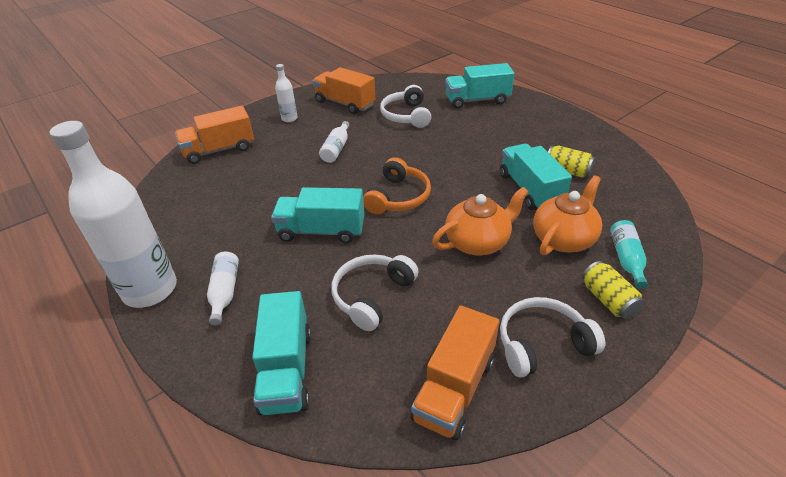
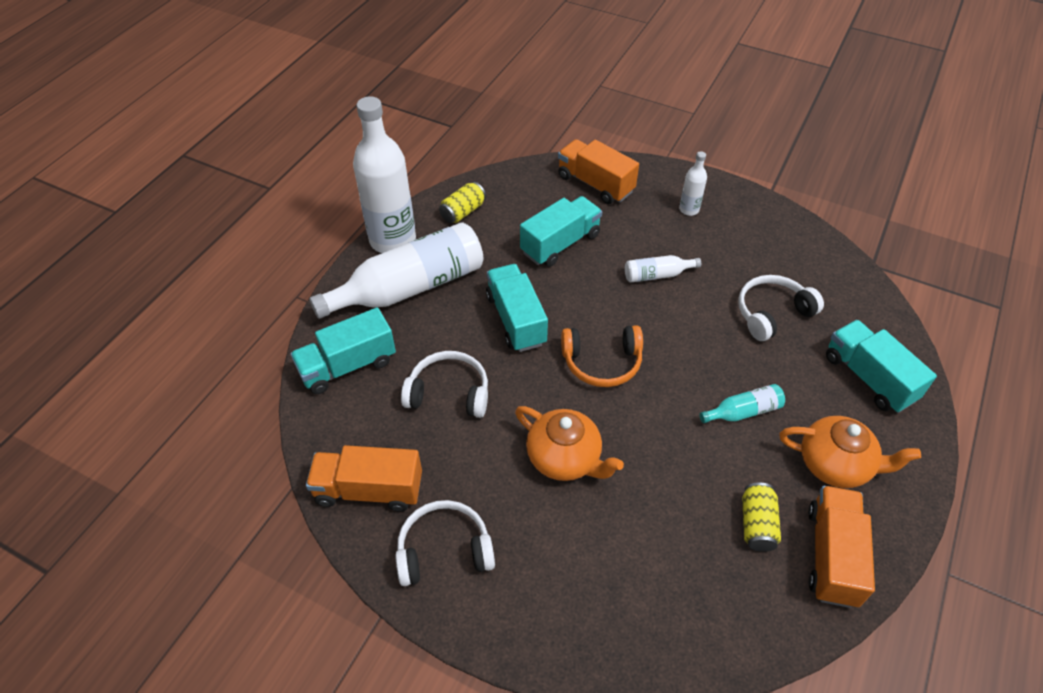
camera: 65 degrees right, 10 degrees up
(225, 292) = (410, 287): white bottle -> white bottle, size x2.24
(345, 103) = (756, 244): orange truck -> orange truck (831, 555)
(529, 190) = (688, 489): turquoise truck -> turquoise truck (560, 243)
(542, 344) = (444, 550): white headphones -> white headphones turned 60 degrees counterclockwise
(563, 239) = (612, 543): orange teapot -> orange teapot (835, 464)
(607, 300) = (530, 604): yellow can -> yellow can (463, 212)
(626, 259) = (609, 617): turquoise bottle -> turquoise bottle (743, 411)

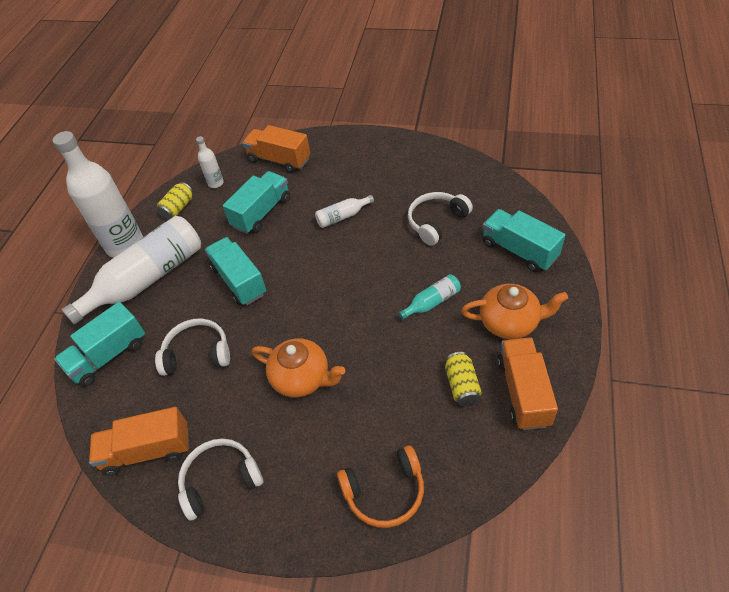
camera: 10 degrees left, 0 degrees up
(602, 362) = (314, 295): orange headphones -> orange headphones (385, 492)
(689, 209) = (356, 161): white bottle -> white bottle (215, 183)

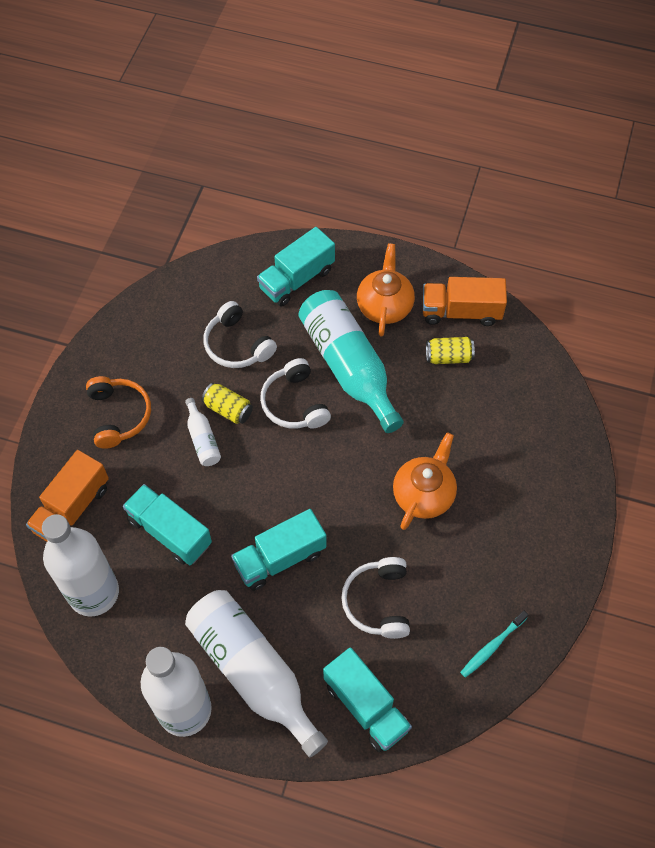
camera: 90 degrees left, 10 degrees up
(147, 451) = (492, 646): orange truck -> turquoise toothbrush
(178, 208) = (130, 642): yellow can -> yellow can (228, 409)
(215, 183) = (94, 593): white bottle -> white bottle, size x2.24
(220, 480) = (529, 572): white headphones -> white headphones (294, 403)
(385, 492) = (547, 432): orange headphones -> orange headphones (119, 415)
(432, 302) = (348, 366): turquoise bottle -> turquoise bottle, size x2.24

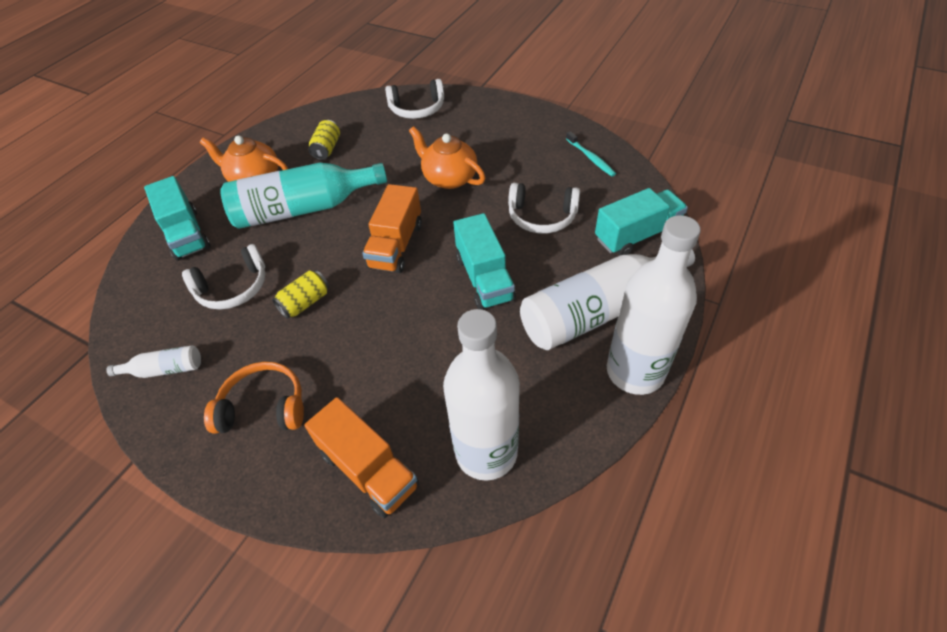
camera: 75 degrees left, 10 degrees down
(169, 532) = (430, 368): turquoise truck -> none
(202, 439) = (330, 328): white bottle -> white bottle (165, 369)
(294, 403) = (323, 250): white headphones -> white headphones (417, 109)
(461, 312) = (288, 137): orange truck -> orange truck (396, 245)

